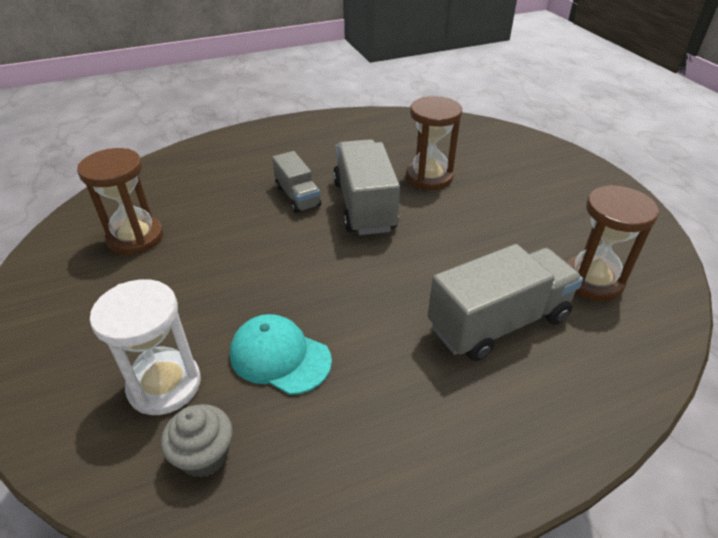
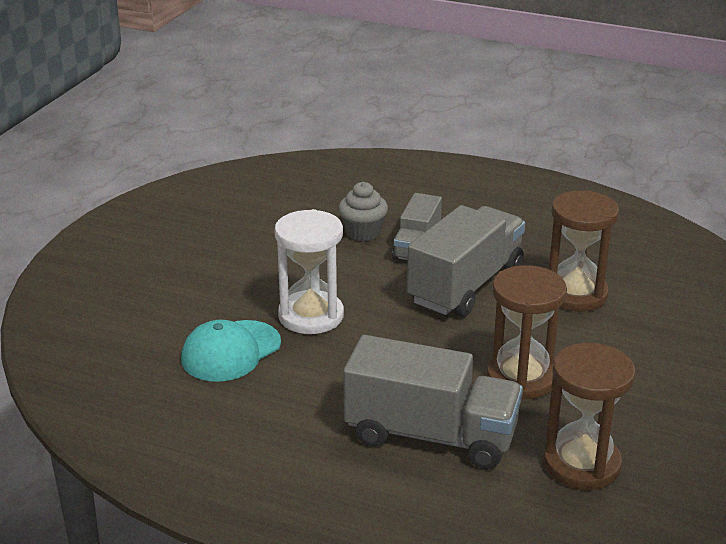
camera: 45 degrees right, 10 degrees down
(135, 237) = (244, 214): brown hourglass -> brown hourglass (521, 378)
(164, 385) = (139, 322): white hourglass -> white hourglass (311, 316)
(204, 456) = (111, 374): grey cupcake -> grey cupcake (363, 232)
(280, 357) = (230, 351): turquoise cap -> turquoise cap turned 120 degrees counterclockwise

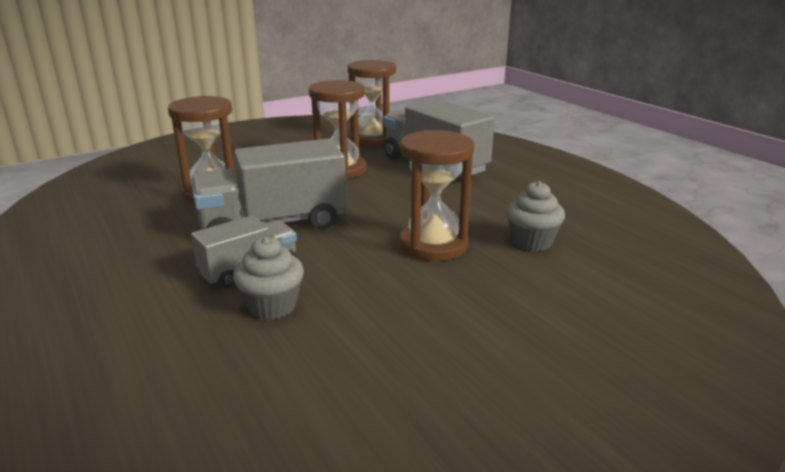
camera: 145 degrees left, 5 degrees down
(230, 351) = (531, 242): turquoise cap -> grey cupcake
(311, 316) = (433, 245): white hourglass -> brown hourglass

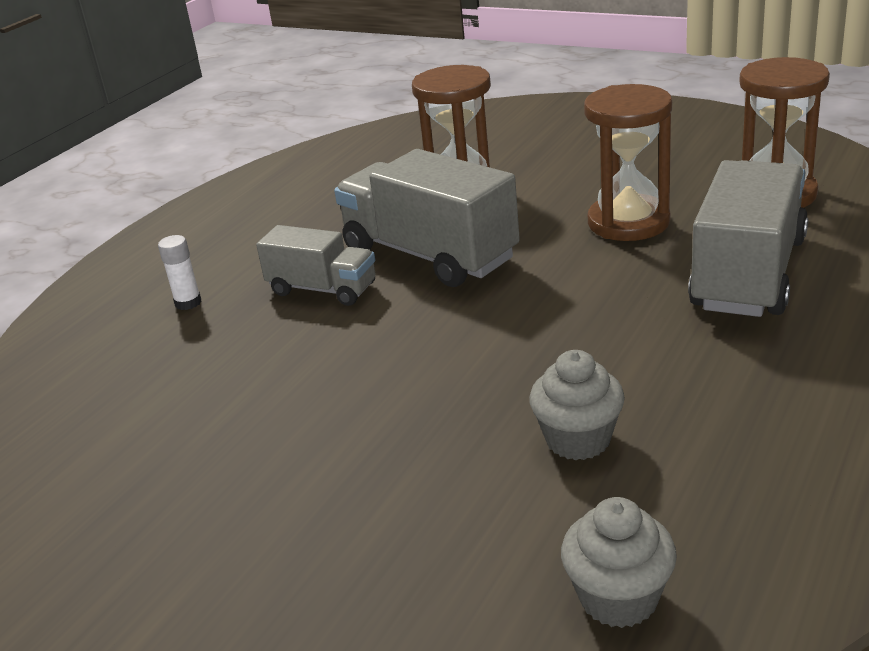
camera: 65 degrees right, 5 degrees up
(159, 331) = (188, 303): none -> white glue stick
(272, 306) = (266, 333): grey cupcake -> grey cupcake (618, 598)
(433, 245) = (486, 369): brown hourglass -> none

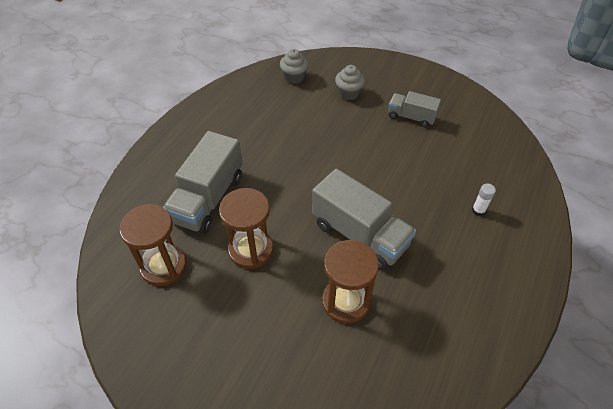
camera: 175 degrees right, 20 degrees up
(322, 289) = (411, 213): grey truck -> grey truck (411, 117)
(578, 439) = (298, 122): grey cupcake -> grey cupcake (348, 93)

